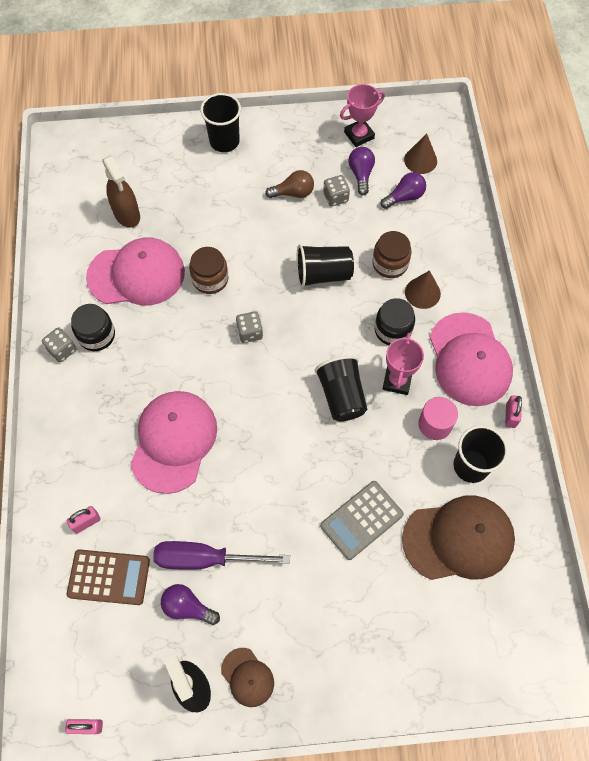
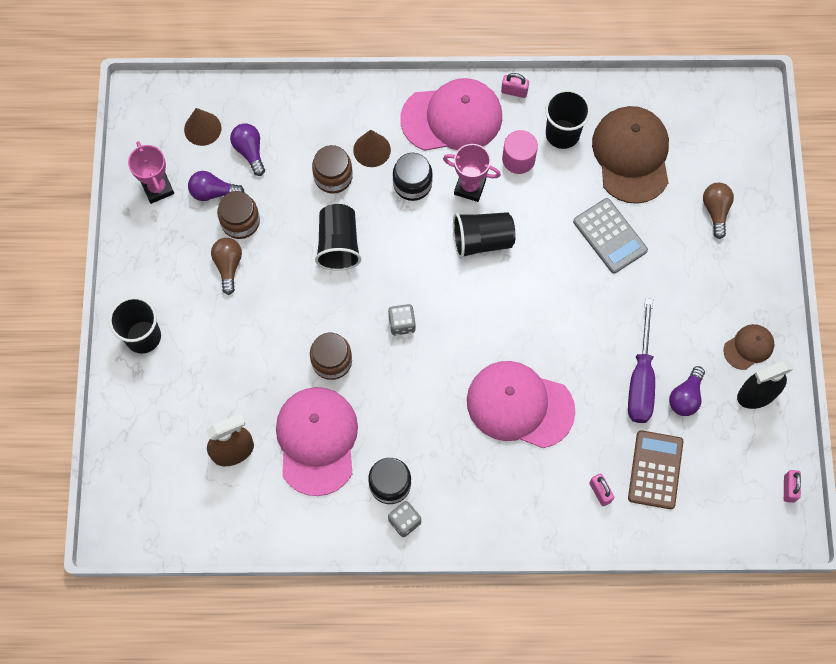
camera: 85 degrees left, 5 degrees up
(335, 197) = (240, 222): grey dice -> brown jar
(406, 635) = (716, 211): none -> brown light bulb

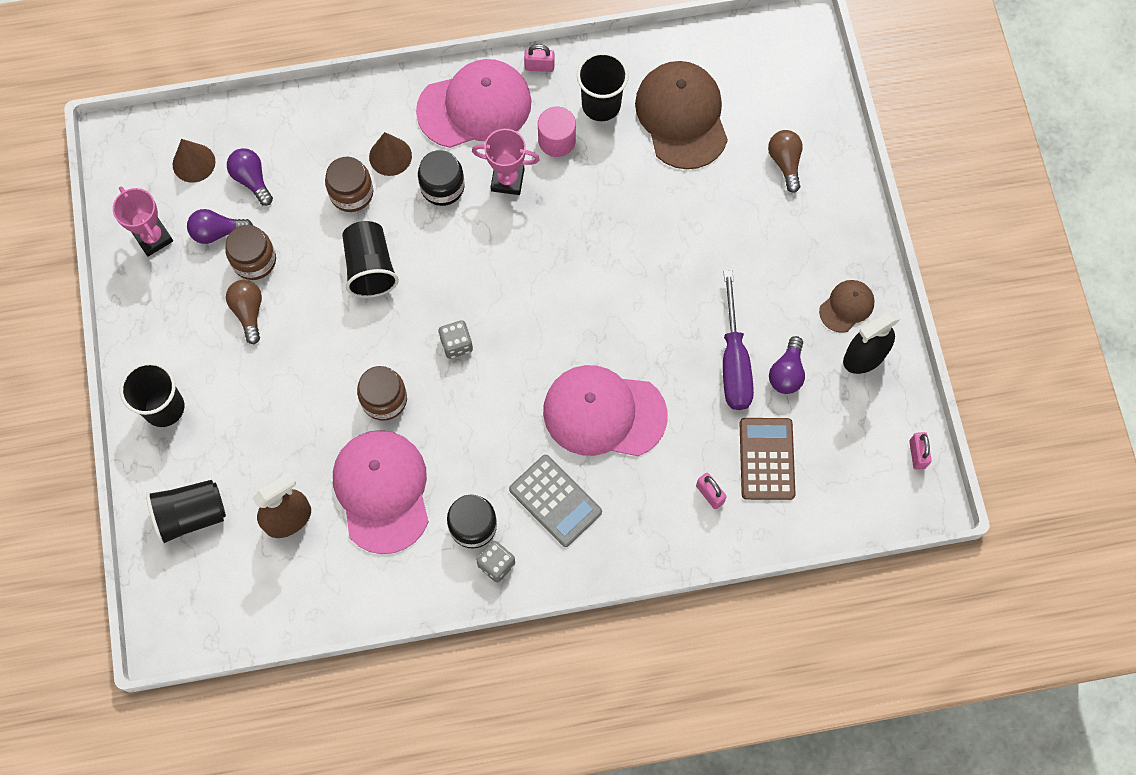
camera: 10 degrees left, 0 degrees up
(482, 240) = (531, 237): black cup -> black cup (191, 515)
(610, 236) = (673, 209): grey calculator -> grey calculator (555, 501)

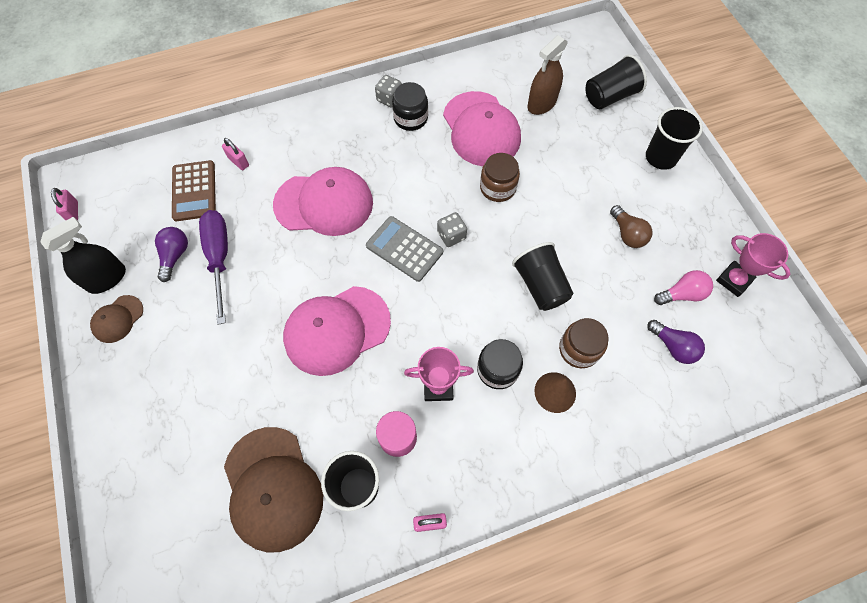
camera: 170 degrees right, 5 degrees down
(194, 163) = (732, 354): brown cone -> none
(217, 232) = (682, 294): purple light bulb -> pink light bulb
(254, 260) = (640, 275): brown jar -> none
(475, 106) = (487, 461): pink cap -> pink cap (337, 330)
(555, 501) = (354, 141): grey calculator -> grey calculator (404, 249)
(785, 163) = (166, 453): brown light bulb -> none

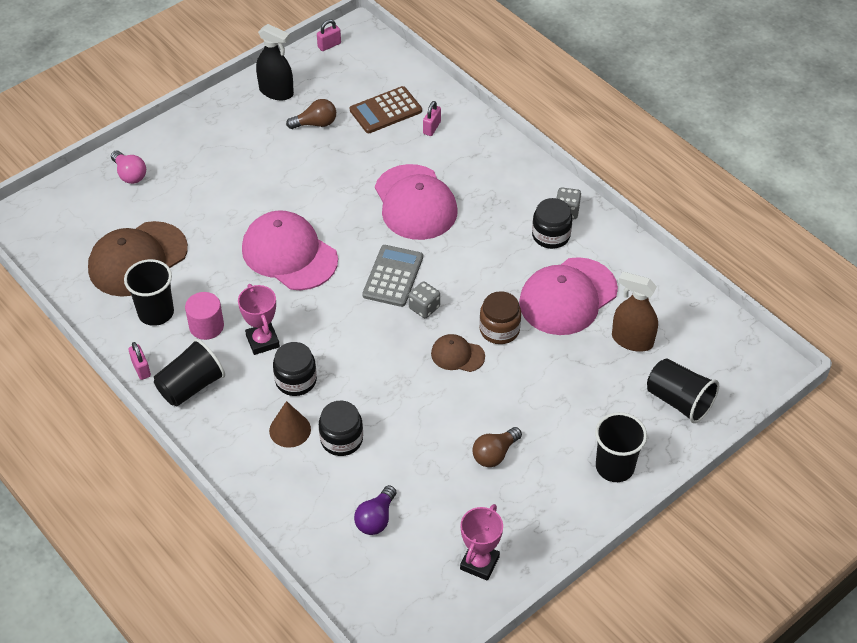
camera: 70 degrees right, 15 degrees down
(118, 319) = (243, 113): brown cap -> brown cap (457, 355)
(175, 256) = (315, 124): purple light bulb -> brown light bulb
(219, 258) = (326, 152): purple screwdriver -> none
(540, 285) = (399, 392): black cup -> black cup (191, 386)
(579, 349) = (341, 439): brown jar -> black jar
(682, 294) = (441, 517): pink light bulb -> pink light bulb (130, 174)

